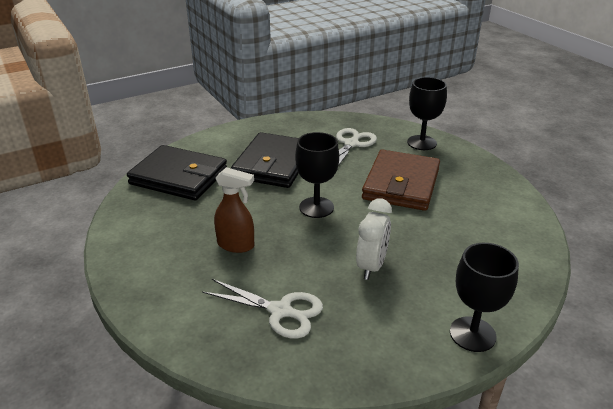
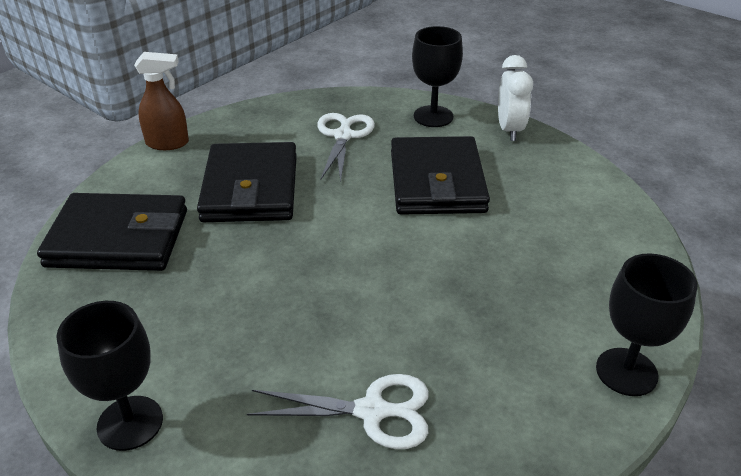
camera: 20 degrees left, 5 degrees up
(236, 245) = (259, 326): brown spray bottle -> brown spray bottle (168, 143)
(316, 207) = (343, 241): black goblet -> black goblet (130, 423)
(371, 266) = (458, 310): white clock -> white clock (509, 130)
(401, 184) = (437, 181): brown wallet -> black wallet

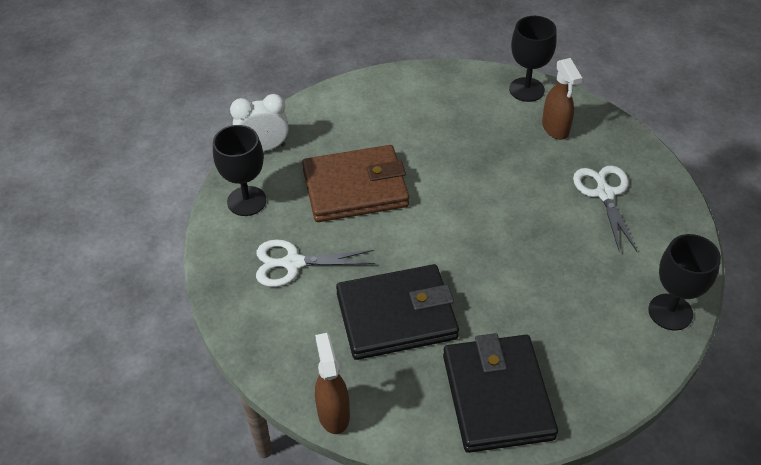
camera: 100 degrees left, 10 degrees up
(437, 181) = (355, 188): black wallet -> brown wallet
(528, 386) = (555, 129): none -> brown spray bottle

